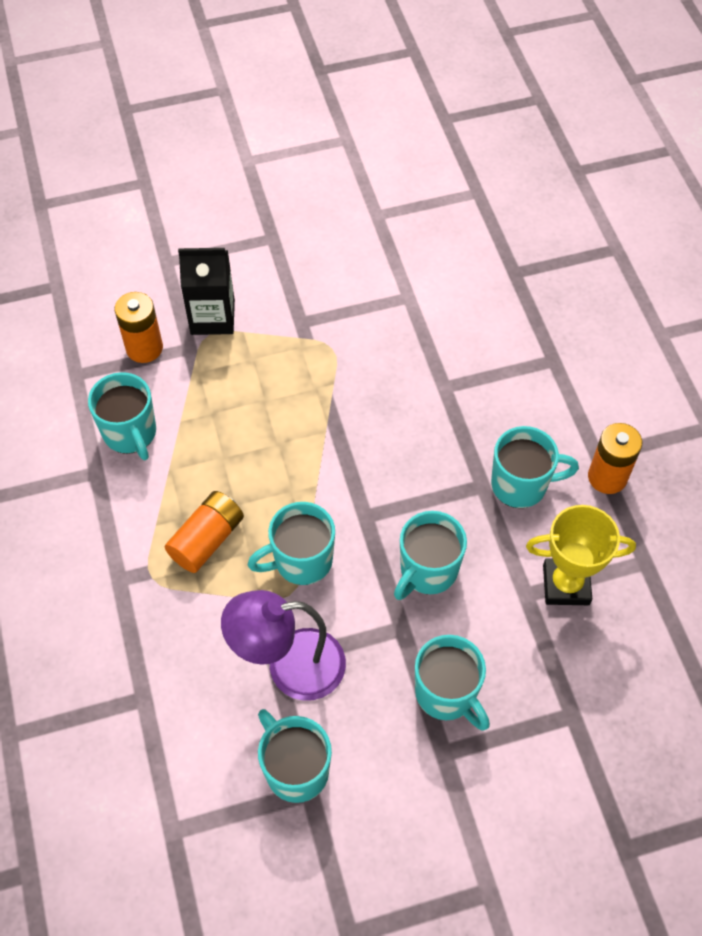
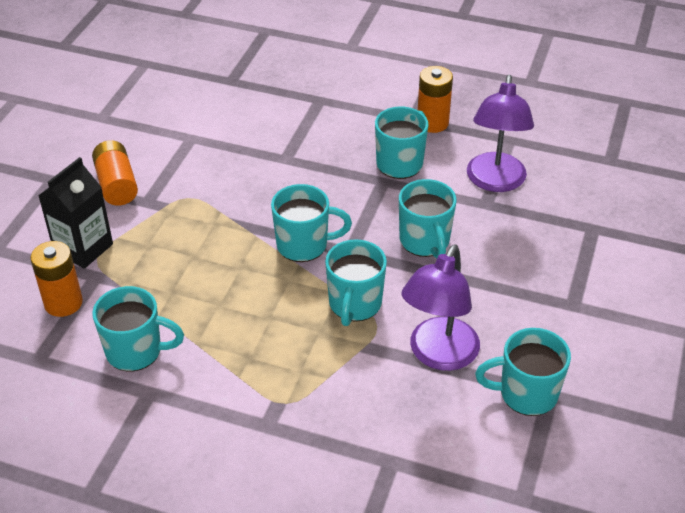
camera: 55 degrees left, 15 degrees down
(207, 540) = (284, 351): orange battery -> orange battery (117, 185)
(447, 694) = (529, 280): turquoise mug -> turquoise mug (304, 245)
(566, 585) = (495, 182): yellow trophy -> purple lamp

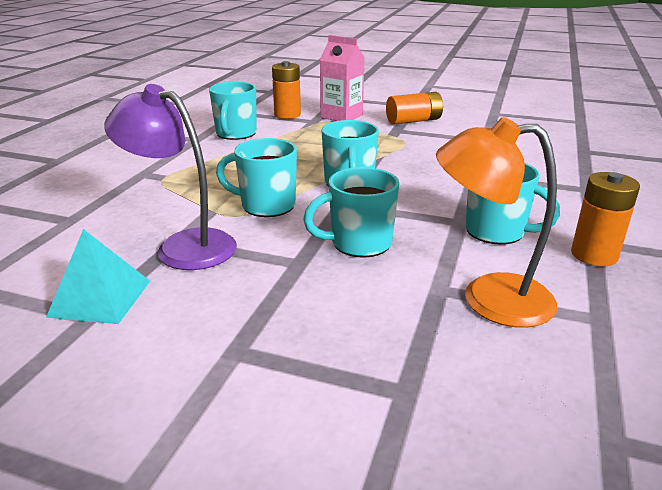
camera: 90 degrees right, 15 degrees down
(83, 248) = (341, 116): black carton -> pink carton
(495, 182) = (488, 298): purple lamp -> orange lamp
(526, 394) = (100, 298): turquoise mug -> turquoise pyramid

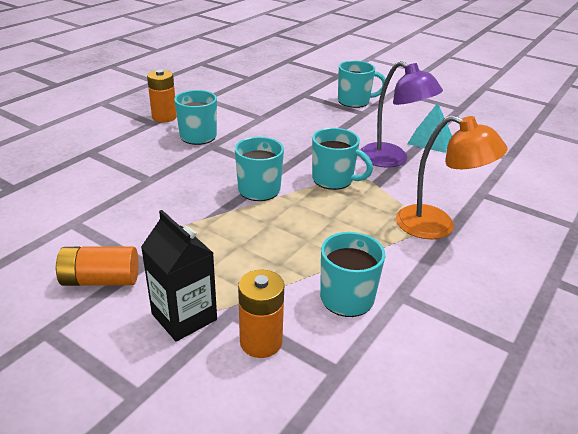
camera: 165 degrees left, 5 degrees up
(341, 116) = (184, 317): pink carton -> black carton
(359, 243) = (284, 143): turquoise mug -> turquoise mug (354, 101)
(488, 298) = (242, 111): orange lamp -> orange lamp (437, 226)

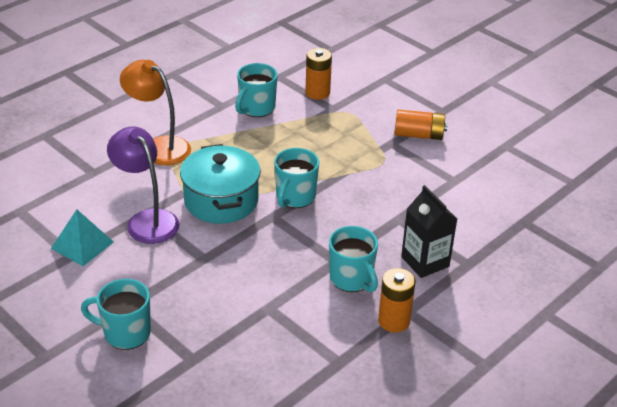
camera: 170 degrees left, 5 degrees up
(184, 317) = (362, 109): black carton -> black carton (425, 262)
(334, 180) = (221, 200): turquoise mug -> turquoise pot

